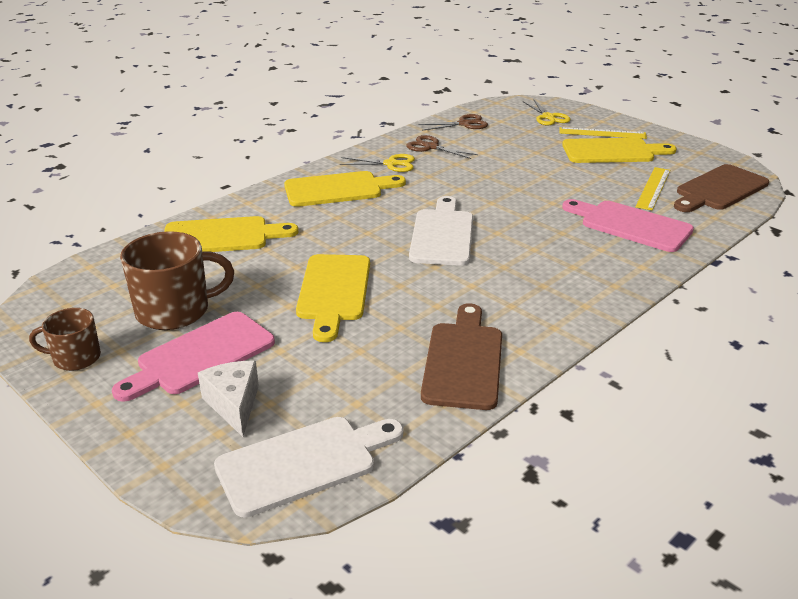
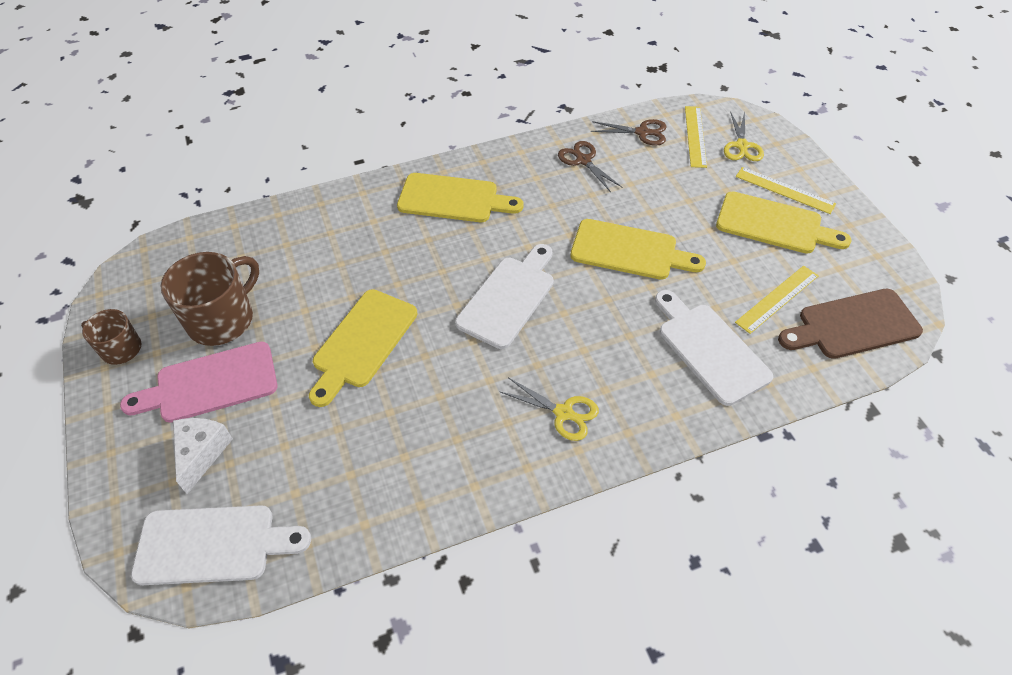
camera: 25 degrees right, 20 degrees up
(175, 311) = (222, 319): brown mug -> brown mug turned 60 degrees counterclockwise
(222, 236) = (313, 233): yellow cutting board -> yellow cutting board (629, 251)
(391, 164) = (527, 175): yellow scissors -> yellow scissors (563, 413)
(463, 361) = (415, 478): brown cutting board -> none
(508, 118) = (695, 136): none -> yellow ruler
(631, 225) = (709, 349): pink cutting board -> white cutting board

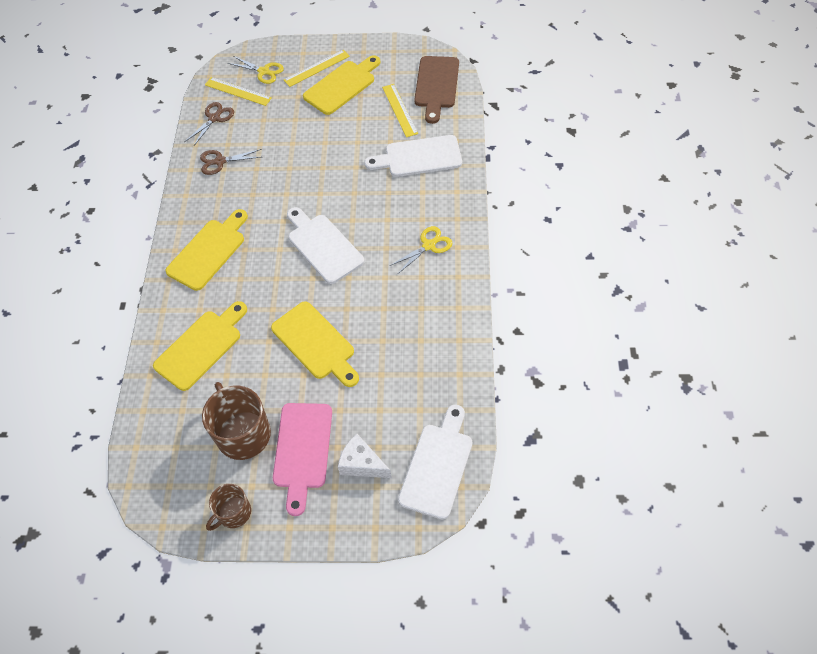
camera: 65 degrees left, 5 degrees up
(629, 251) = (320, 166): yellow cutting board -> yellow cutting board (201, 347)

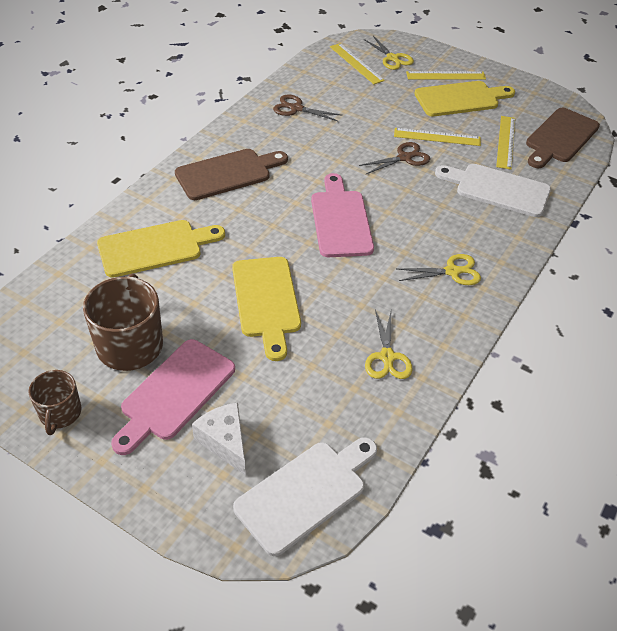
camera: 25 degrees right, 10 degrees down
(208, 251) = (227, 173): yellow cutting board -> brown cutting board
(214, 118) = (318, 74): brown scissors -> brown scissors (404, 158)
(233, 513) = (60, 413): brown mug -> brown mug turned 75 degrees counterclockwise
(323, 246) = (340, 220): white cutting board -> pink cutting board
(346, 132) = (437, 137): none -> yellow ruler
(427, 338) = (387, 357): none -> yellow scissors

